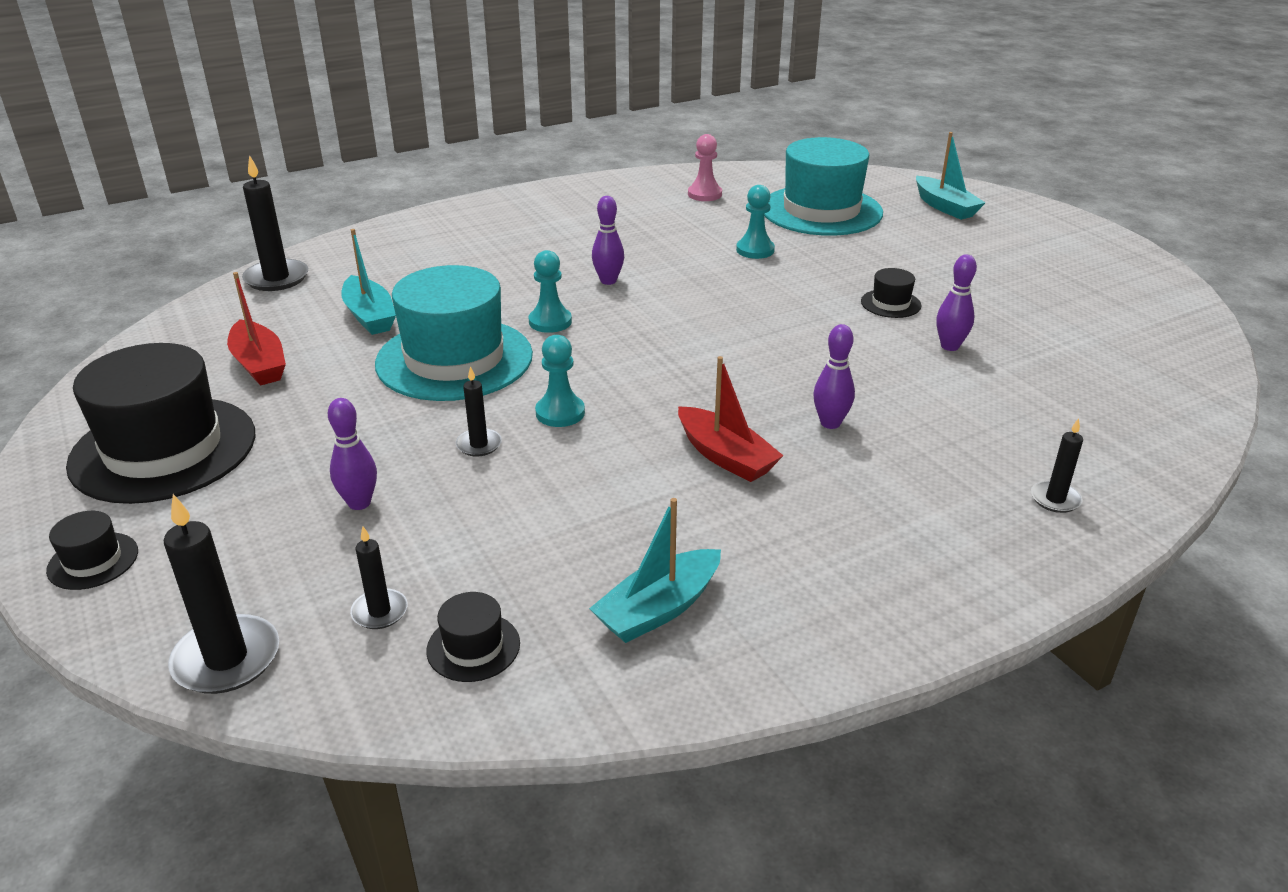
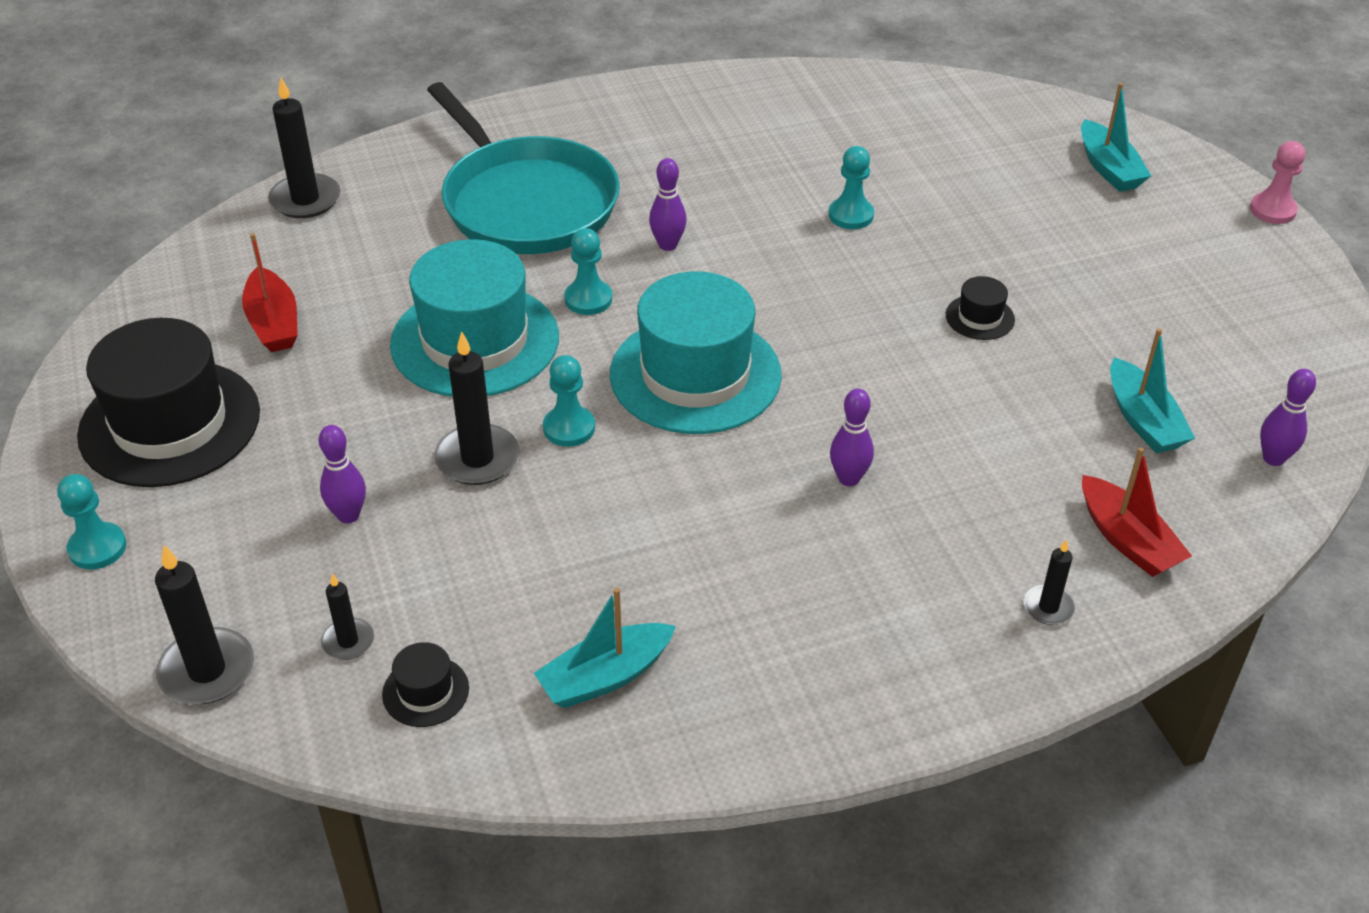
camera: 10 degrees right, 10 degrees up
(93, 561) = (97, 548): black hat -> turquoise pawn
(369, 316) = (396, 268): turquoise boat -> turquoise boat (1143, 420)
(476, 264) = (526, 202): none -> turquoise pan
(479, 445) = (477, 458): black candle -> black candle, size x1.78
(704, 194) = (820, 115): pink pawn -> pink pawn (1272, 210)
(725, 456) = (724, 507): red boat -> red boat (1127, 540)
(821, 211) = (952, 158): turquoise hat -> turquoise hat (695, 374)
(950, 346) = (1022, 389): purple bowling pin -> purple bowling pin (1273, 458)

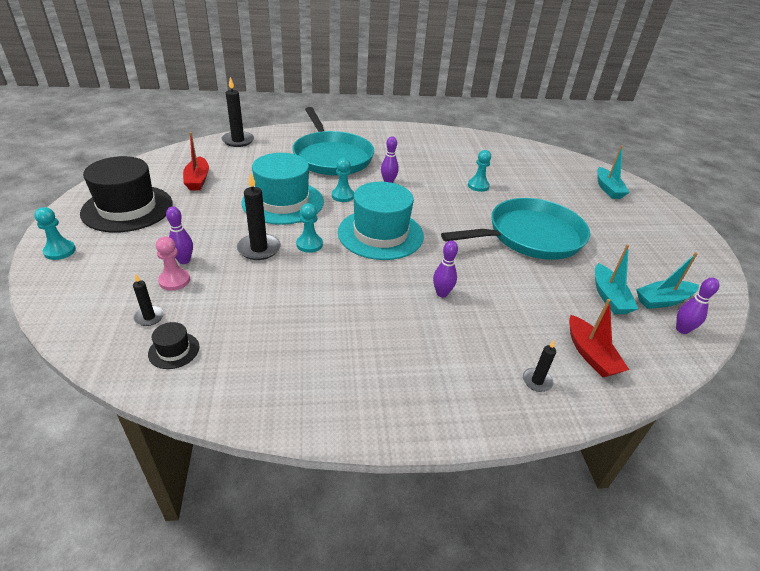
camera: 10 degrees right, 5 degrees down
(207, 671) = (71, 316): black candle -> none
(605, 676) = (273, 364): turquoise boat -> turquoise boat (663, 300)
(980, 317) = (530, 236): black hat -> turquoise pan
(1272, 210) = (690, 218): pink pawn -> pink pawn (174, 281)

